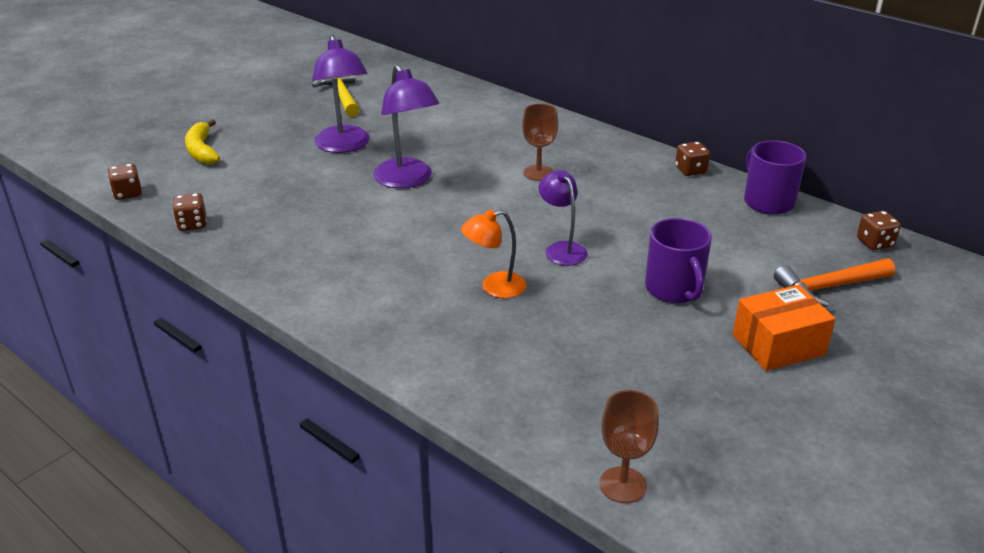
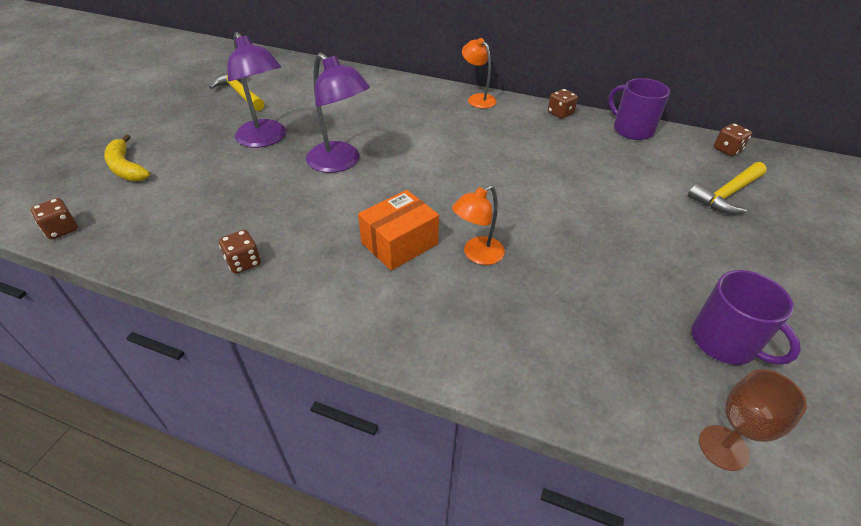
camera: 20 degrees left, 10 degrees up
(192, 224) = (148, 250): brown dice -> brown dice (244, 262)
(538, 173) = (447, 136): brown goblet -> none
(561, 249) = (509, 203): purple lamp -> none
(601, 140) = (477, 99): none -> orange lamp
(674, 289) = (621, 222): purple mug -> purple mug (725, 342)
(778, 345) = (732, 256): orange box -> orange box (399, 243)
(829, 287) = (727, 194): orange hammer -> yellow hammer

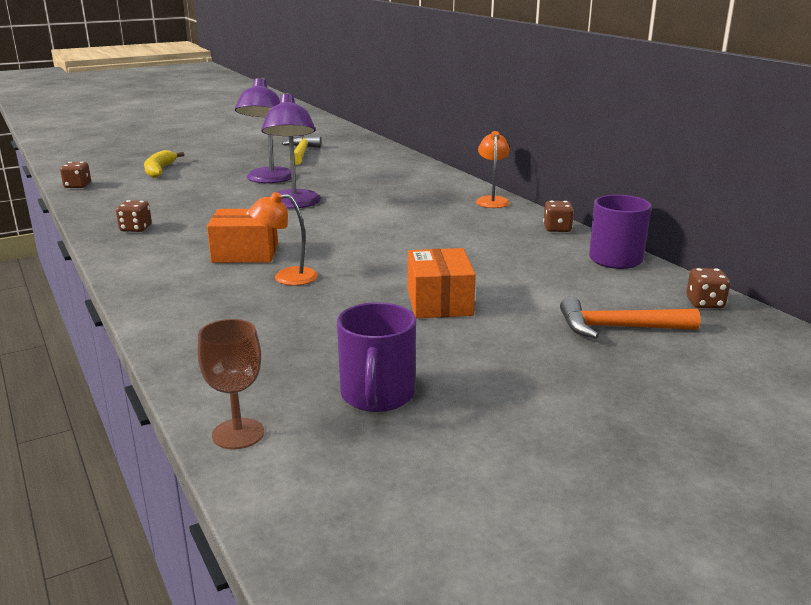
camera: 40 degrees right, 20 degrees down
(612, 225) = (439, 302): none -> orange box
(727, 194) = (619, 328): yellow hammer -> orange hammer

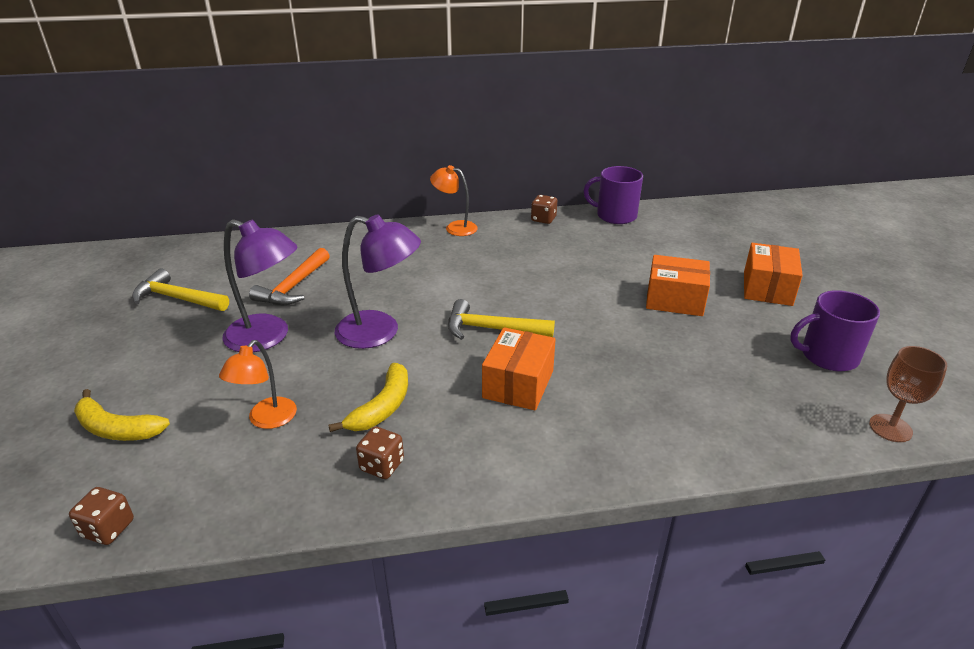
camera: 70 degrees left, 10 degrees up
(199, 219) = (382, 407): none -> yellow banana
(286, 277) = (595, 366): orange lamp -> orange lamp (267, 420)
(322, 235) = (492, 329): none -> yellow hammer
(377, 395) = (827, 356): purple mug -> purple mug turned 150 degrees clockwise
(520, 354) = (767, 288): none -> orange box
(619, 328) = (731, 246): orange hammer -> orange hammer (294, 286)
(705, 303) = (699, 210): brown dice -> none

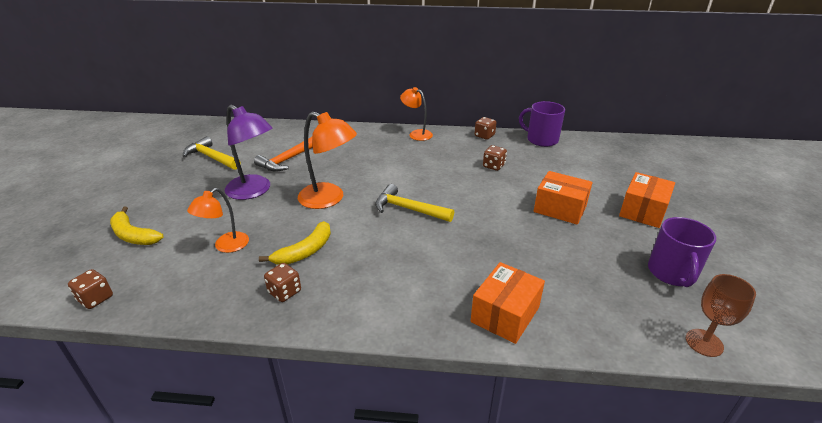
camera: 15 degrees right, 0 degrees up
(380, 332) = (329, 199): purple lamp -> orange lamp
(518, 384) = (408, 252): orange box -> orange box (505, 314)
(572, 257) = (493, 166): none -> brown dice
(827, 356) = (672, 273): purple mug -> purple mug turned 90 degrees counterclockwise

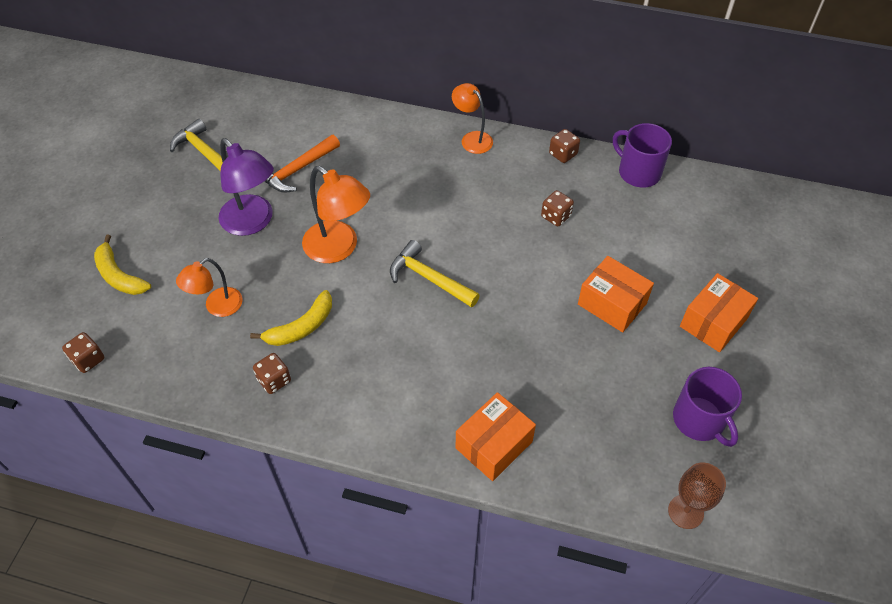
camera: 10 degrees right, 20 degrees up
(672, 273) = (699, 420): purple mug -> purple mug turned 45 degrees counterclockwise

